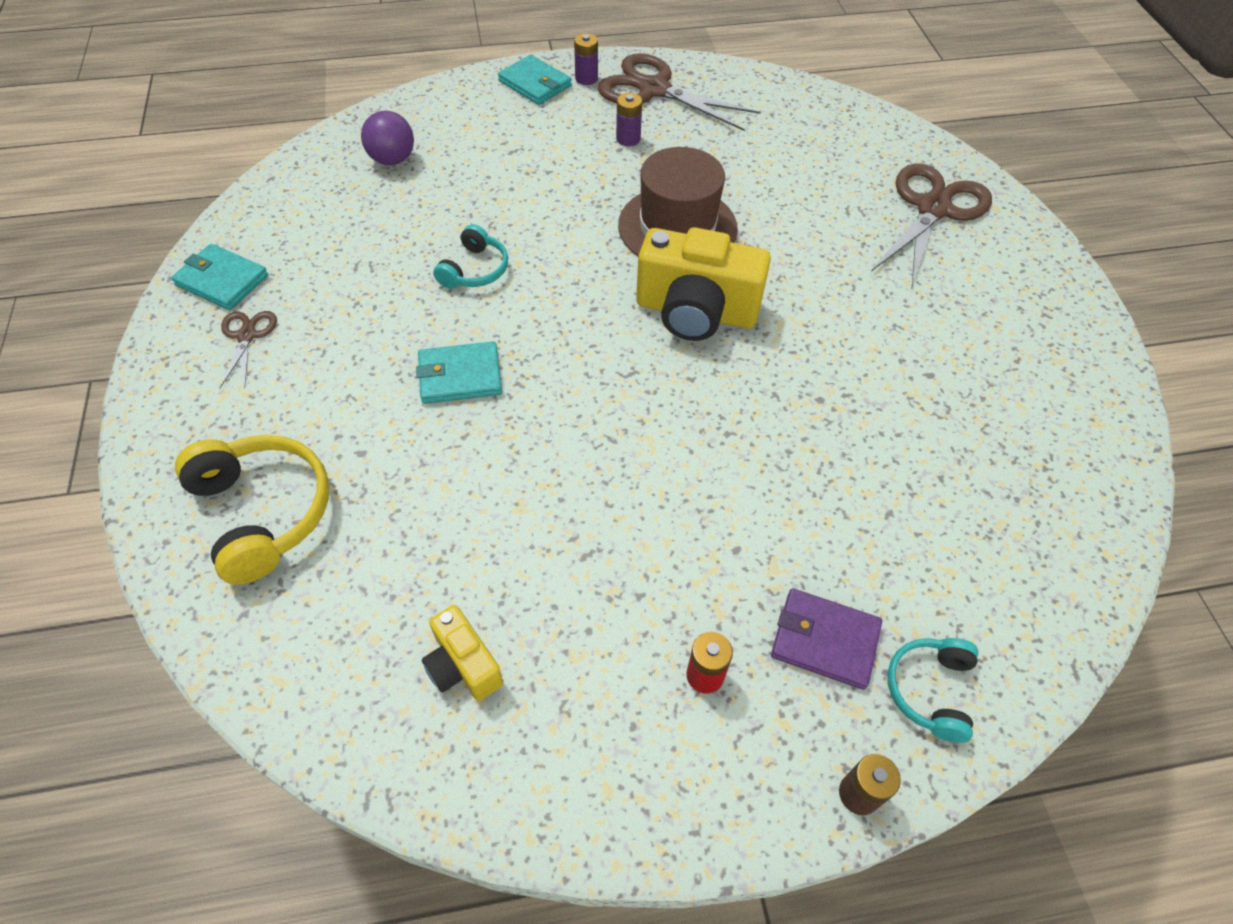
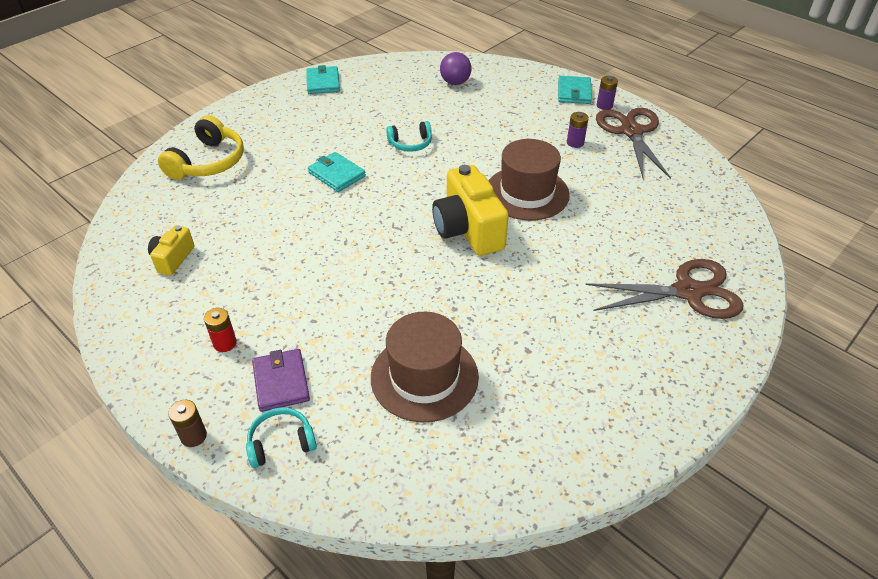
camera: 55 degrees right, 10 degrees down
(247, 336) = (298, 106): brown scissors -> none
(911, 487) = (424, 377): none -> brown hat

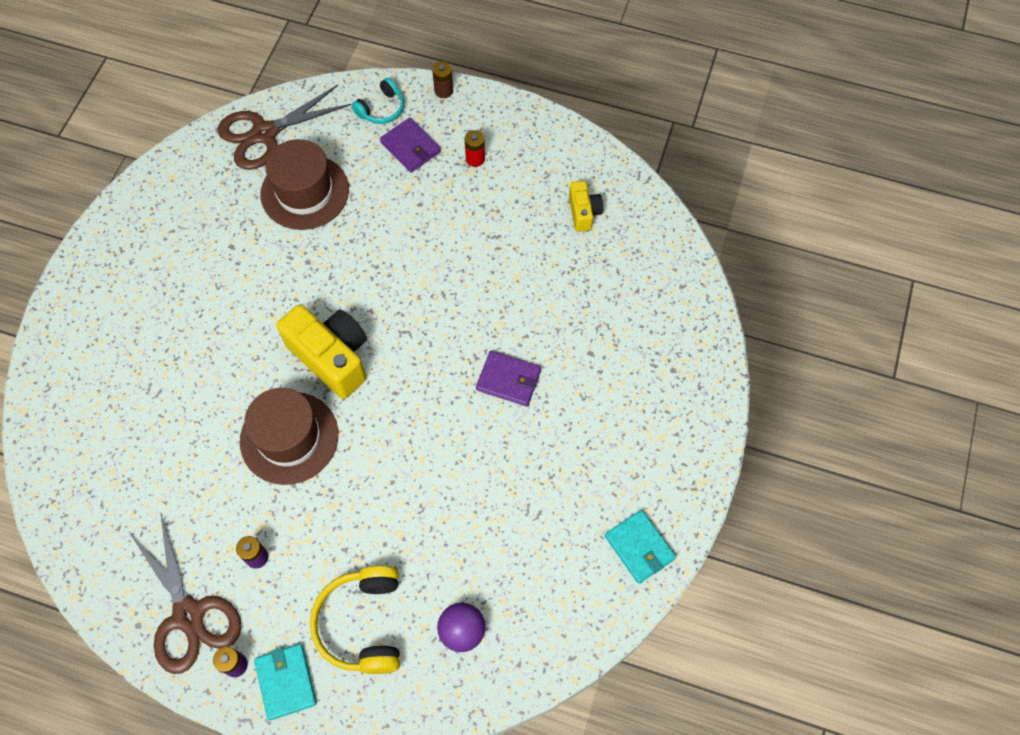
camera: 155 degrees right, 20 degrees up
(208, 162) = (657, 340): yellow headphones -> yellow headphones (362, 624)
(336, 174) = (509, 380): turquoise wallet -> purple wallet
(410, 144) = (455, 467): turquoise headphones -> none
(688, 292) = (99, 364): brown scissors -> brown scissors (264, 133)

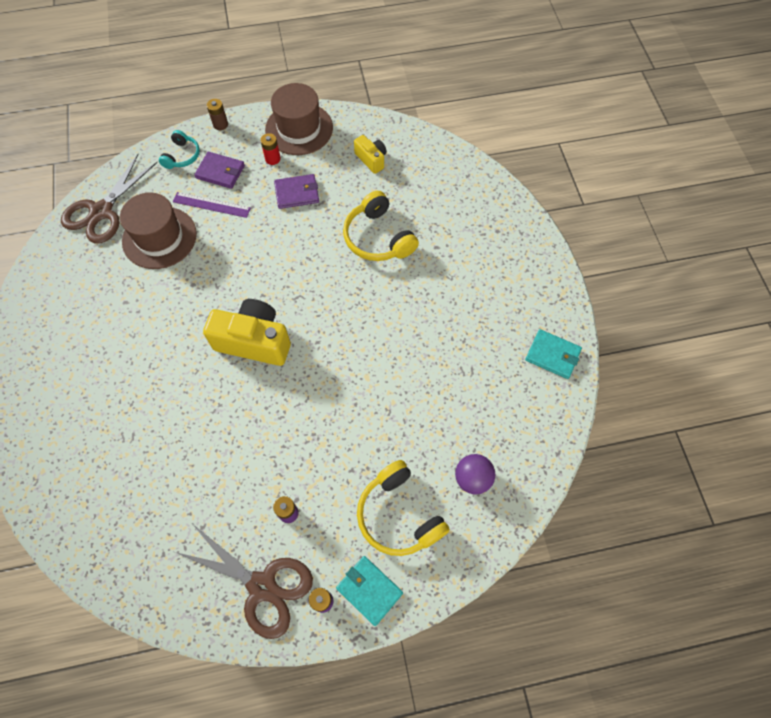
camera: 30 degrees left, 0 degrees up
(289, 438) = (258, 414): brown hat -> brown hat (299, 129)
(379, 181) = (211, 205): none -> purple ruler
(509, 380) = (392, 292): purple wallet -> purple wallet (297, 193)
(532, 309) = (378, 238): none -> yellow headphones

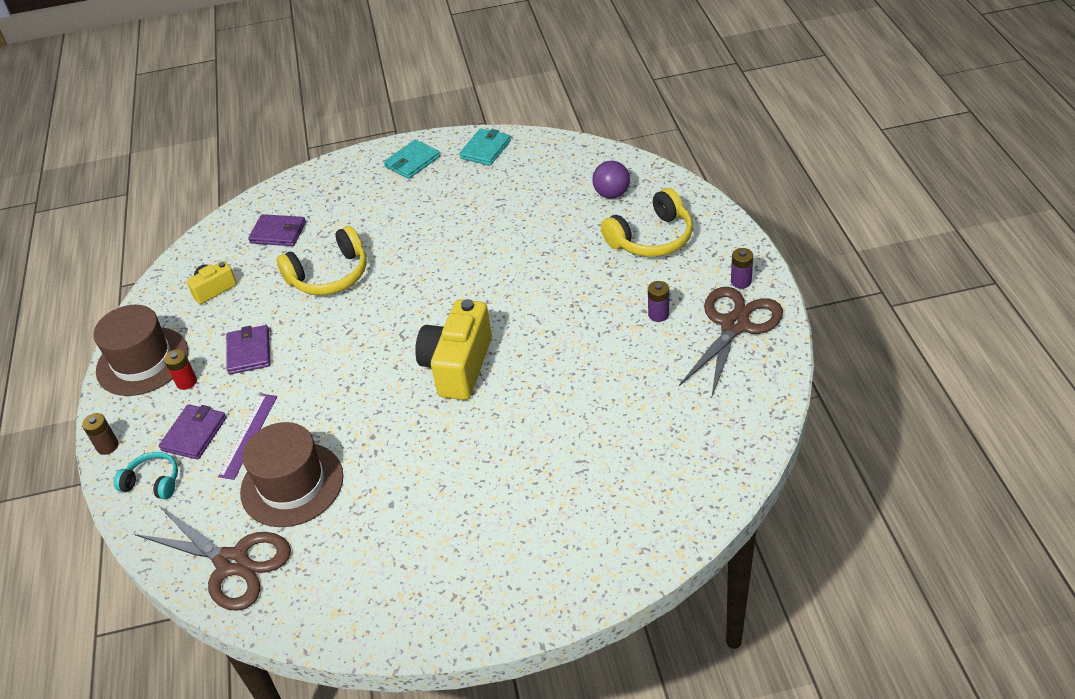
camera: 85 degrees left, 20 degrees down
(369, 590) = (725, 252): turquoise wallet -> turquoise wallet (412, 162)
(437, 194) = (278, 233): none -> purple wallet

